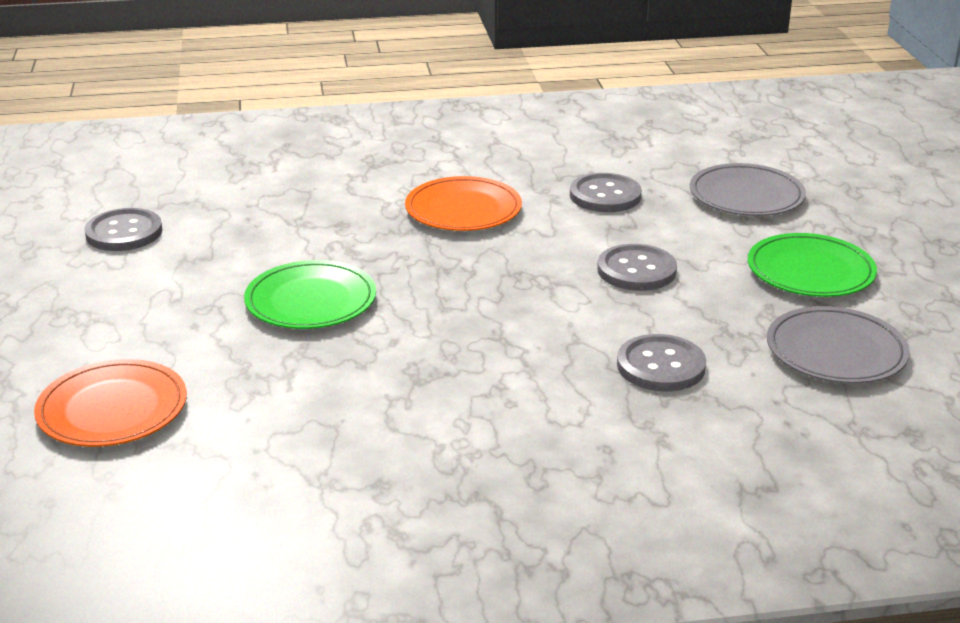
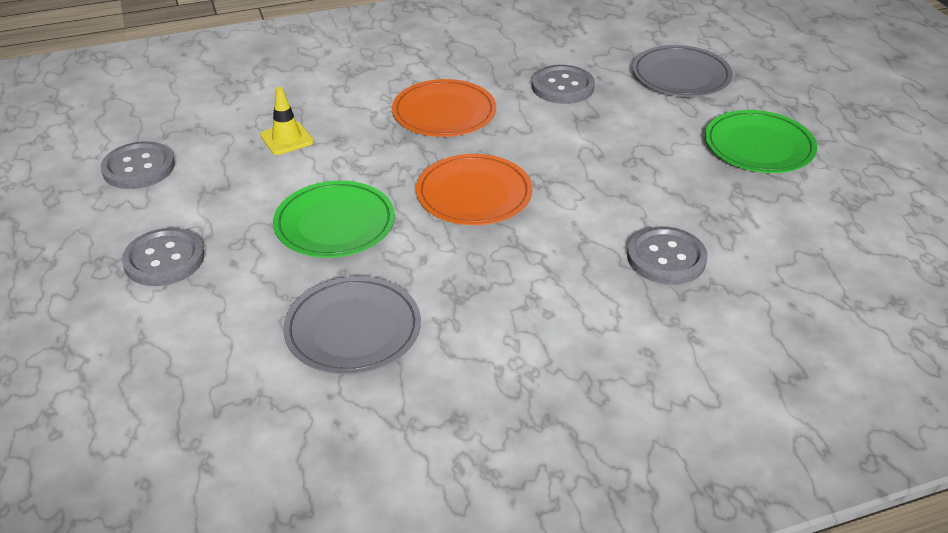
camera: 10 degrees left, 10 degrees up
(112, 409) = (179, 366): orange plate -> orange plate (474, 194)
(285, 219) = (287, 139): none -> yellow traffic cone
(636, 270) = (613, 161): grey button -> grey button (164, 259)
(836, 351) = (807, 225): grey plate -> grey plate (353, 329)

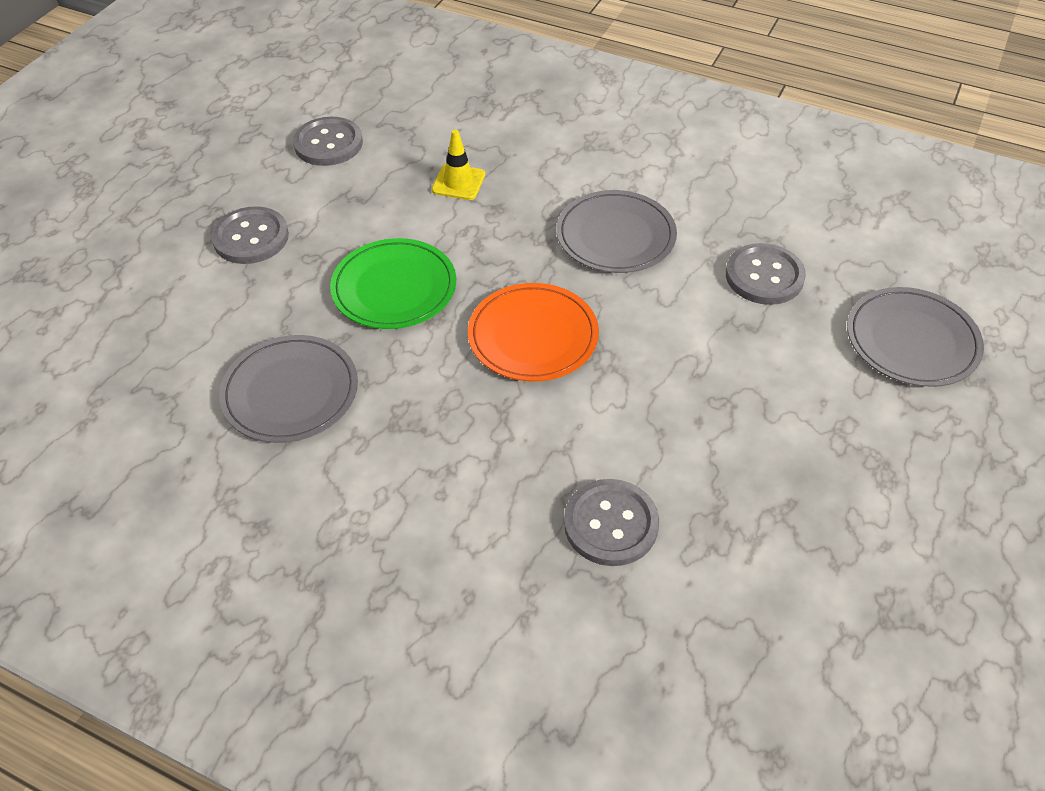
camera: 45 degrees right, 10 degrees up
(444, 113) = (615, 236): orange plate -> grey plate
(759, 146) = (881, 478): green plate -> none

